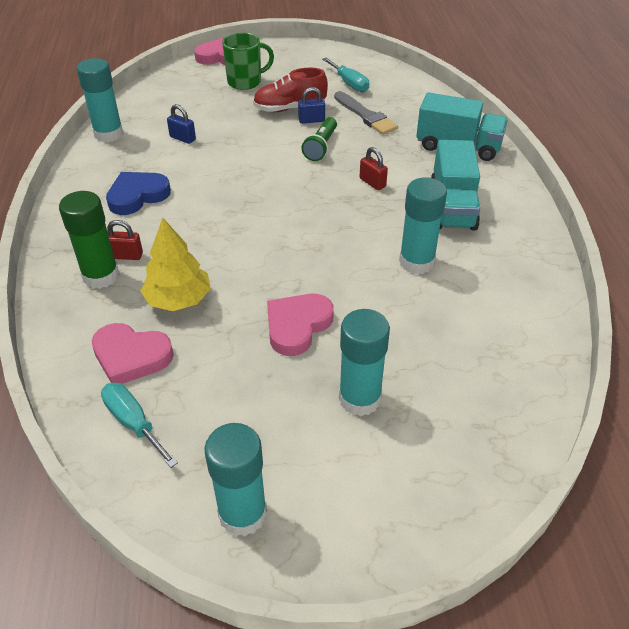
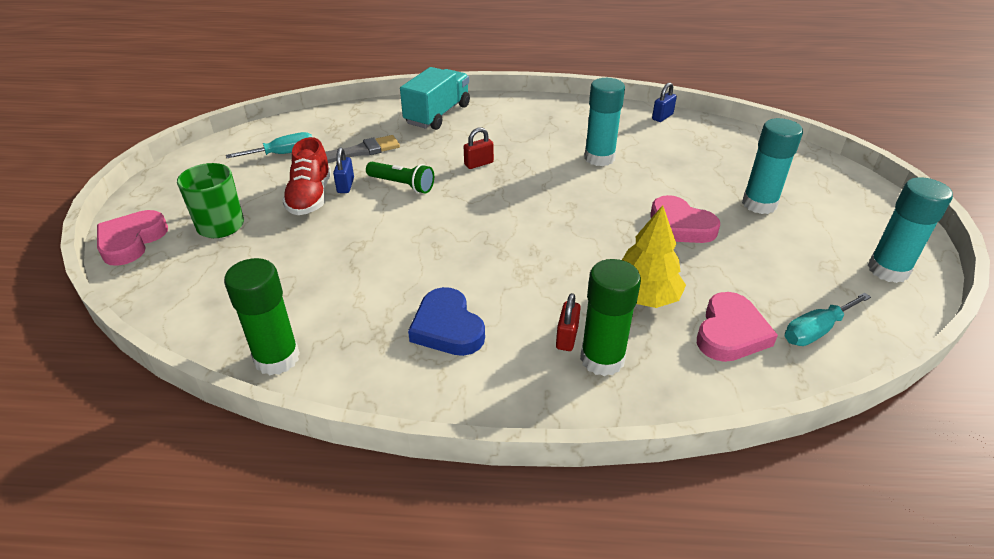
camera: 80 degrees left, 5 degrees down
(108, 134) = (277, 358): turquoise glue stick -> green glue stick
(183, 138) = (330, 284): blue padlock -> blue padlock (662, 117)
(452, 207) = (527, 131): turquoise truck -> none

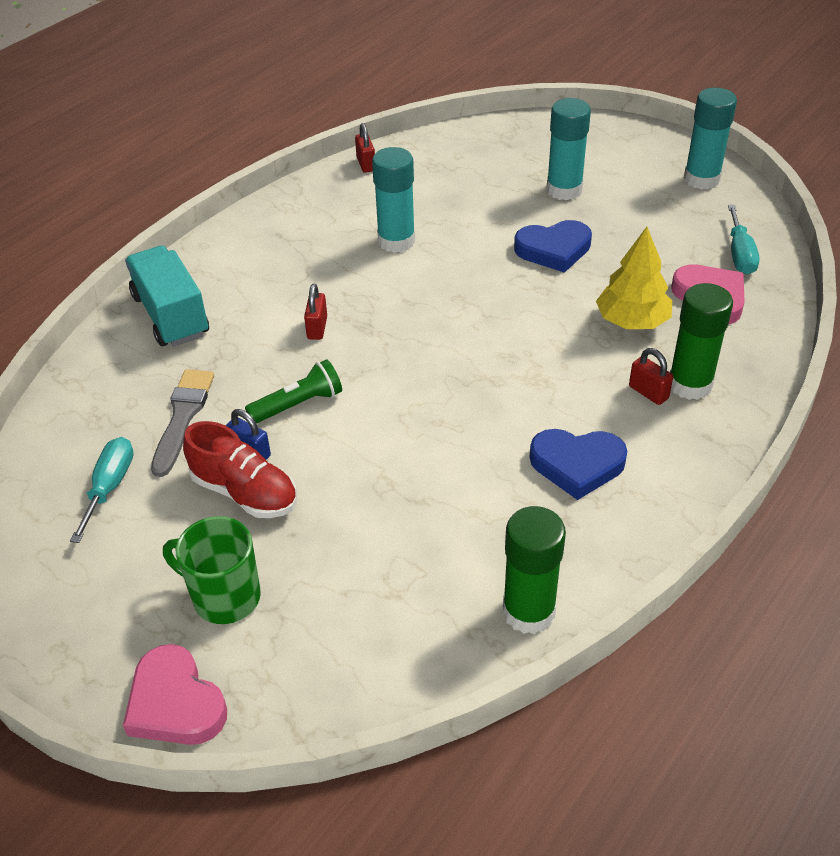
camera: 55 degrees left, 5 degrees up
(662, 117) = (366, 164): blue padlock -> red padlock
(680, 226) = (553, 250): pink heart -> blue heart

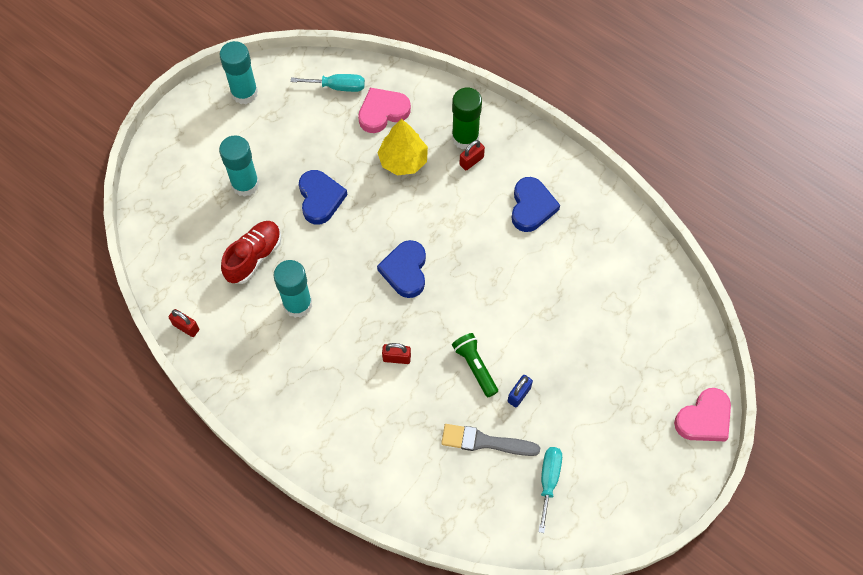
camera: 90 degrees left, 20 degrees up
(109, 487) = (548, 481): turquoise screwdriver -> turquoise screwdriver turned 90 degrees clockwise
(171, 315) = (374, 464): turquoise truck -> none
(224, 597) = (633, 400): green mug -> none
(245, 492) = (553, 395): red shoe -> red shoe (254, 257)
(366, 164) = (186, 327): red padlock -> red padlock turned 45 degrees clockwise
(450, 330) = (405, 271): none -> blue heart
(528, 612) = (638, 241): green glue stick -> none

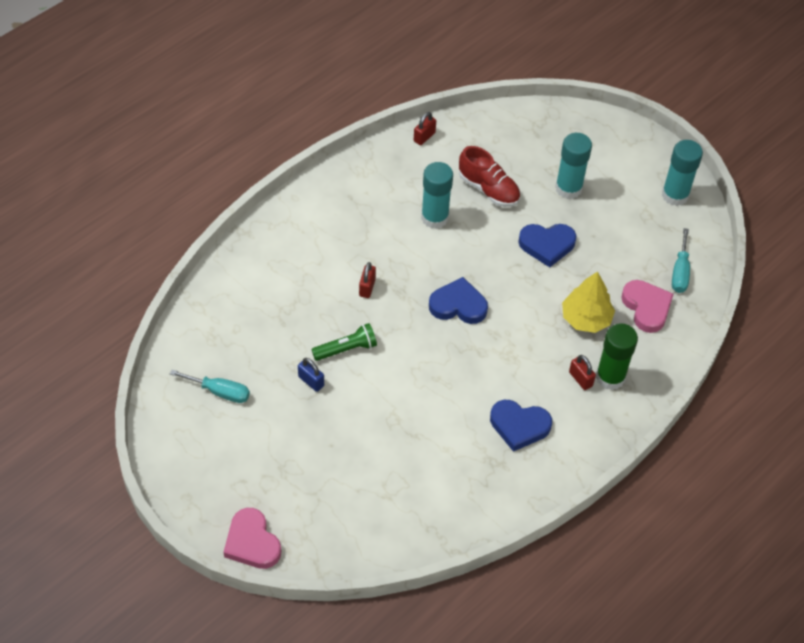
camera: 95 degrees right, 10 degrees down
(485, 442) = (269, 346): grey brush -> none

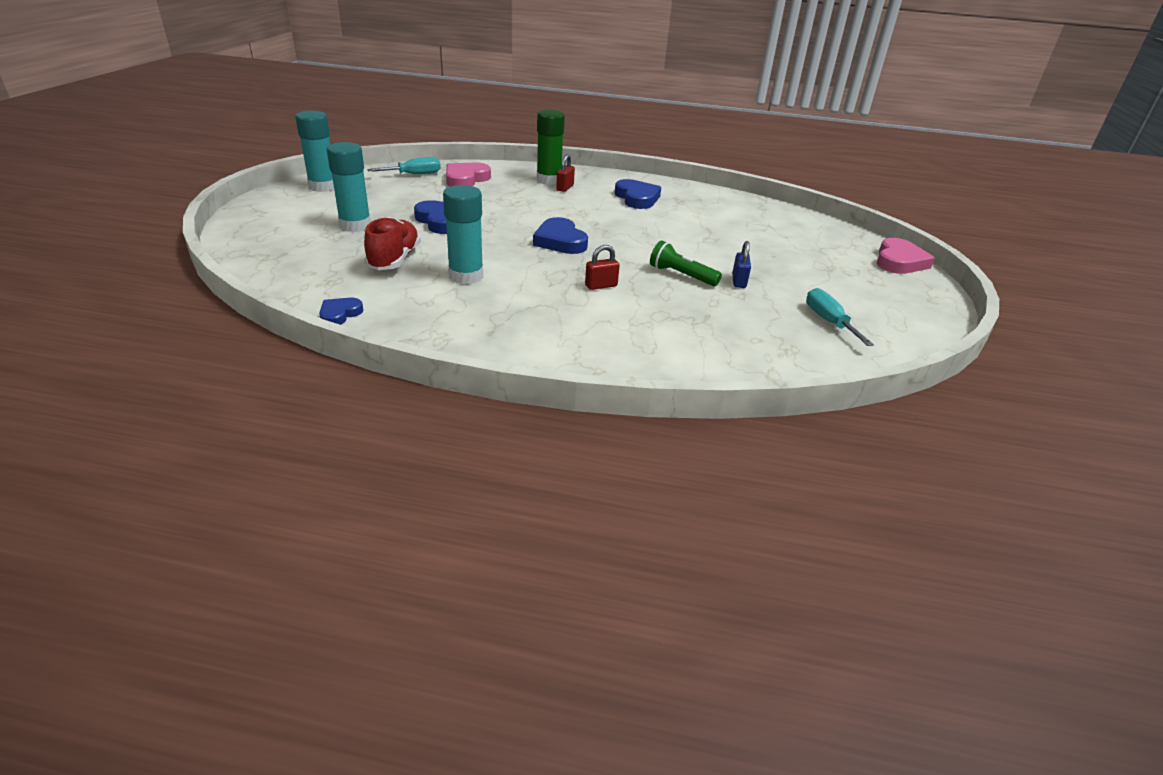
camera: 125 degrees left, 20 degrees down
(424, 137) = (340, 314): red padlock -> blue heart
(586, 318) = (505, 195): yellow tree -> none

